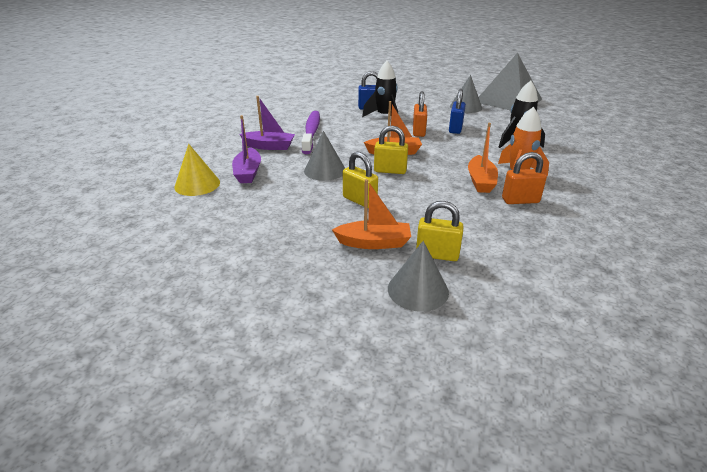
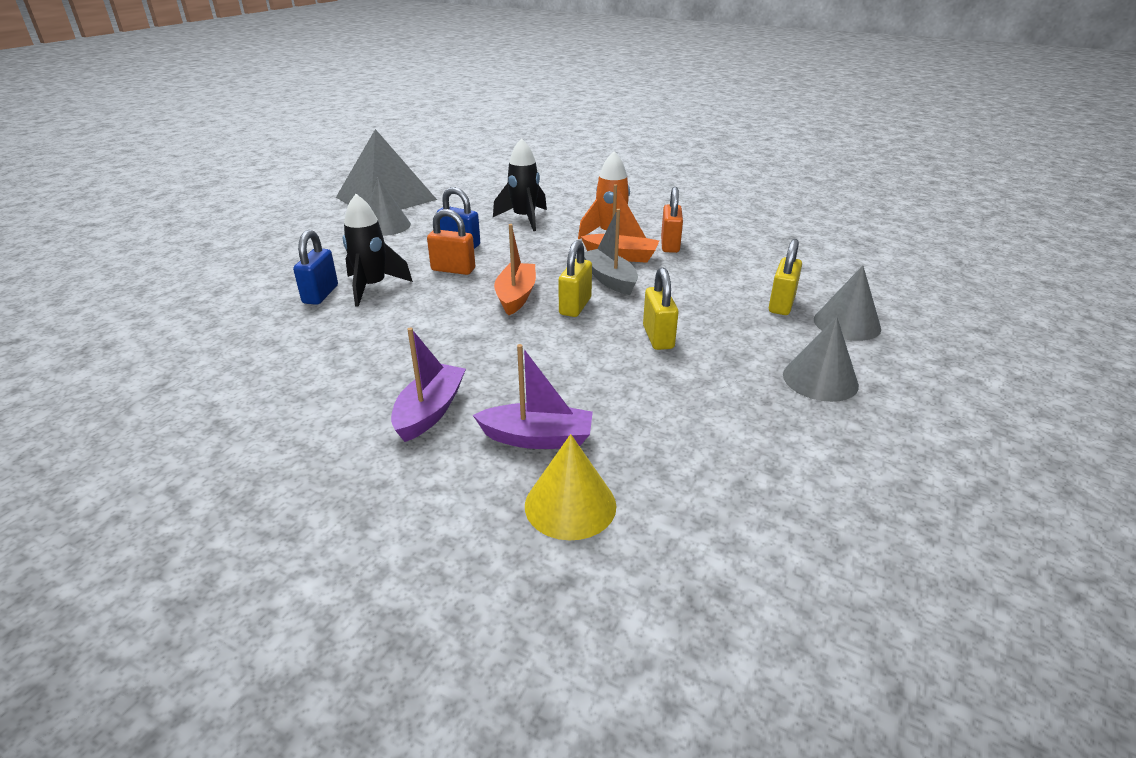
camera: 80 degrees left, 0 degrees up
(311, 132) = (392, 360): purple toothbrush -> none
(325, 170) = (556, 358): grey cone -> grey cone (820, 379)
(360, 200) = (658, 337): yellow padlock -> yellow padlock turned 60 degrees counterclockwise
(374, 243) = (762, 338): orange boat -> none
(436, 179) = (610, 279): none -> grey boat

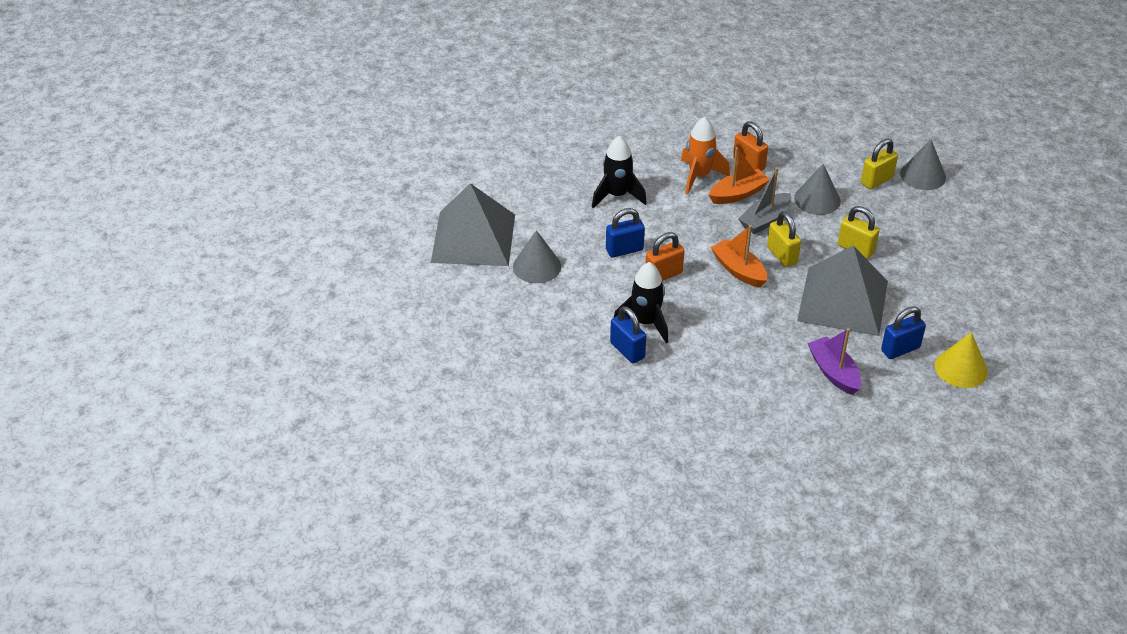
camera: 45 degrees left, 10 degrees up
(537, 438) = (900, 349): purple boat -> blue padlock
(562, 365) = (842, 301): none -> grey pyramid
(610, 279) = (765, 220): grey boat -> grey boat turned 60 degrees counterclockwise
(781, 304) = (876, 180): yellow padlock -> yellow padlock turned 75 degrees clockwise
(820, 379) = (958, 226): grey cone -> grey cone (817, 199)

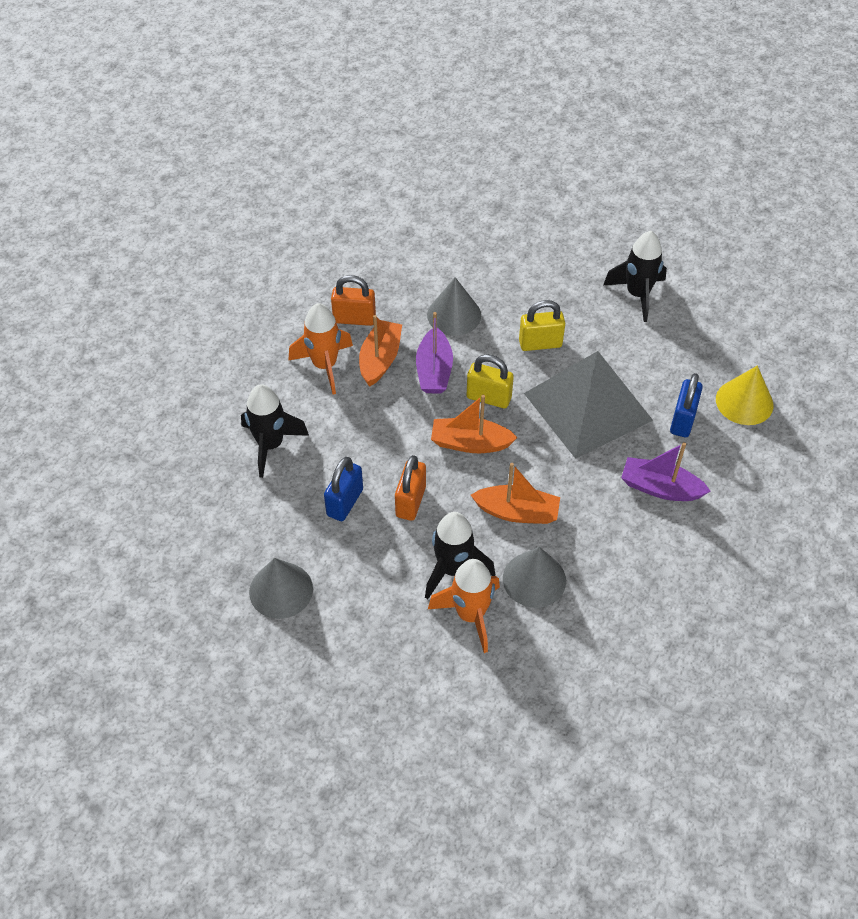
camera: 45 degrees left, 10 degrees up
(473, 238) = (178, 609): grey pyramid -> none
(627, 350) = (470, 615): blue padlock -> orange rocket
(722, 322) = (517, 512): none -> orange boat
(765, 220) = (434, 370): grey boat -> purple boat
(876, 180) = (481, 259): yellow padlock -> none
(923, 175) = (511, 227): grey cone -> grey cone (534, 579)
(964, 264) = (637, 295): none -> black rocket

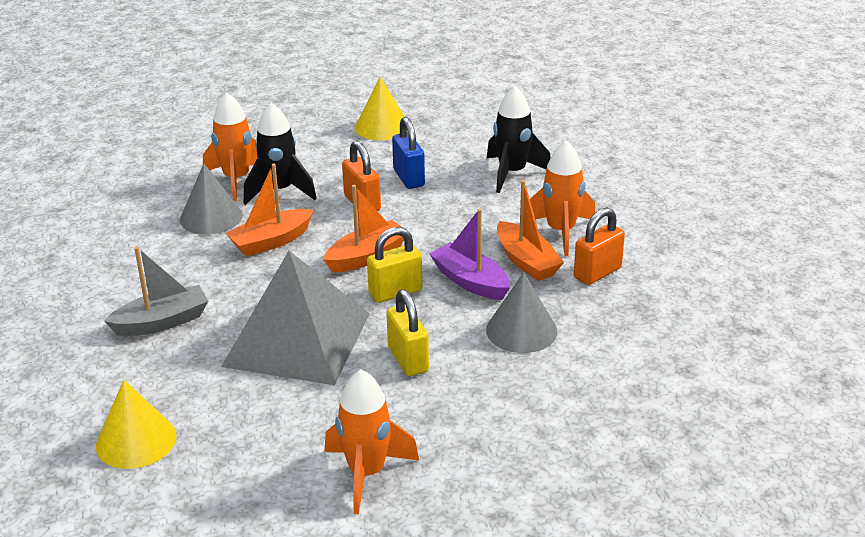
camera: 135 degrees right, 20 degrees down
(281, 590) = (382, 127): grey cone -> yellow cone
(540, 343) = (408, 359): yellow padlock -> yellow padlock turned 60 degrees counterclockwise
(637, 295) = (367, 473): black rocket -> orange rocket
(660, 488) = (162, 322): purple boat -> grey boat
(682, 420) = (190, 384): blue padlock -> none

